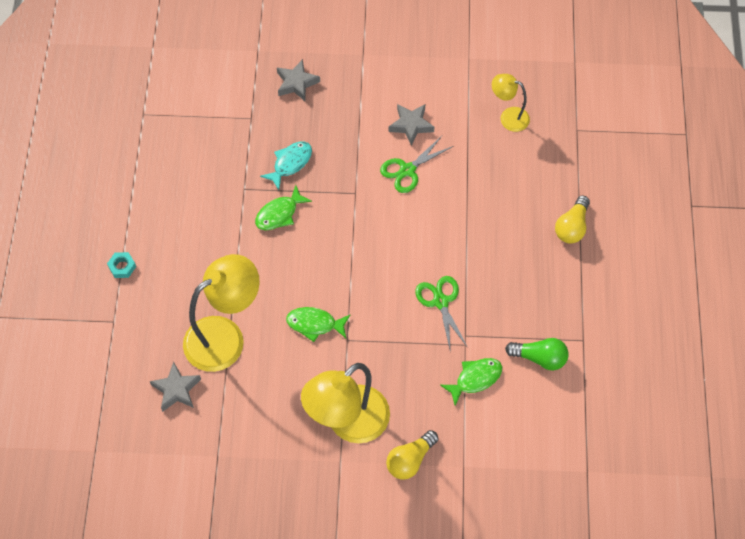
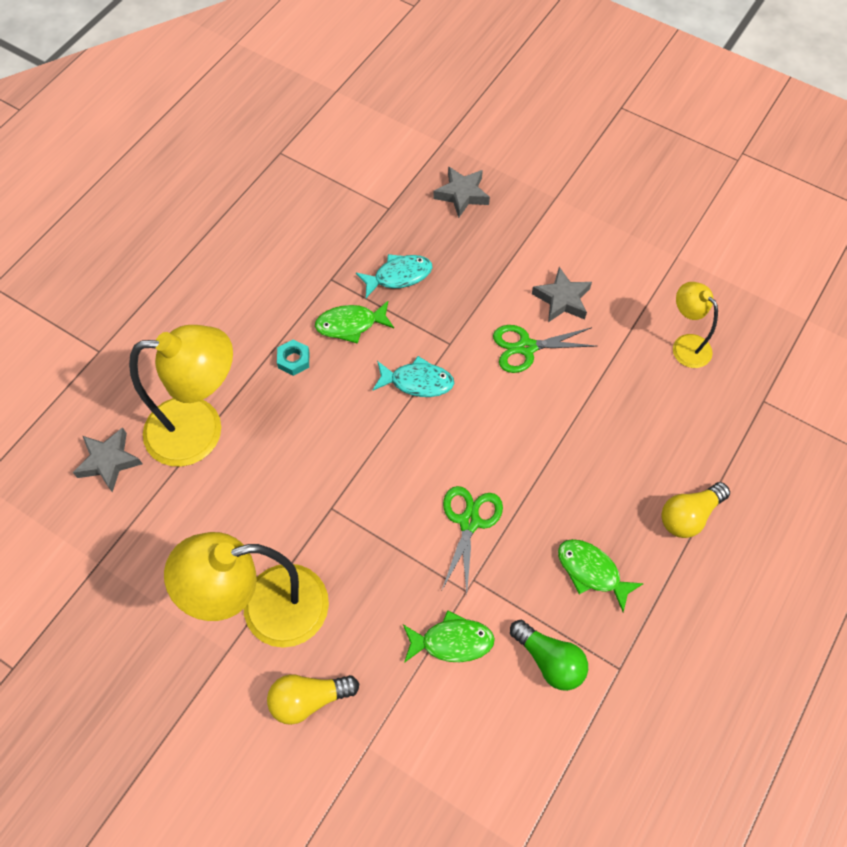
camera: 30 degrees right, 0 degrees up
(122, 267) = (148, 298): turquoise nut -> turquoise nut (293, 360)
(315, 324) = (307, 469): green fish -> green fish (591, 571)
(350, 229) = (417, 382): none -> turquoise fish

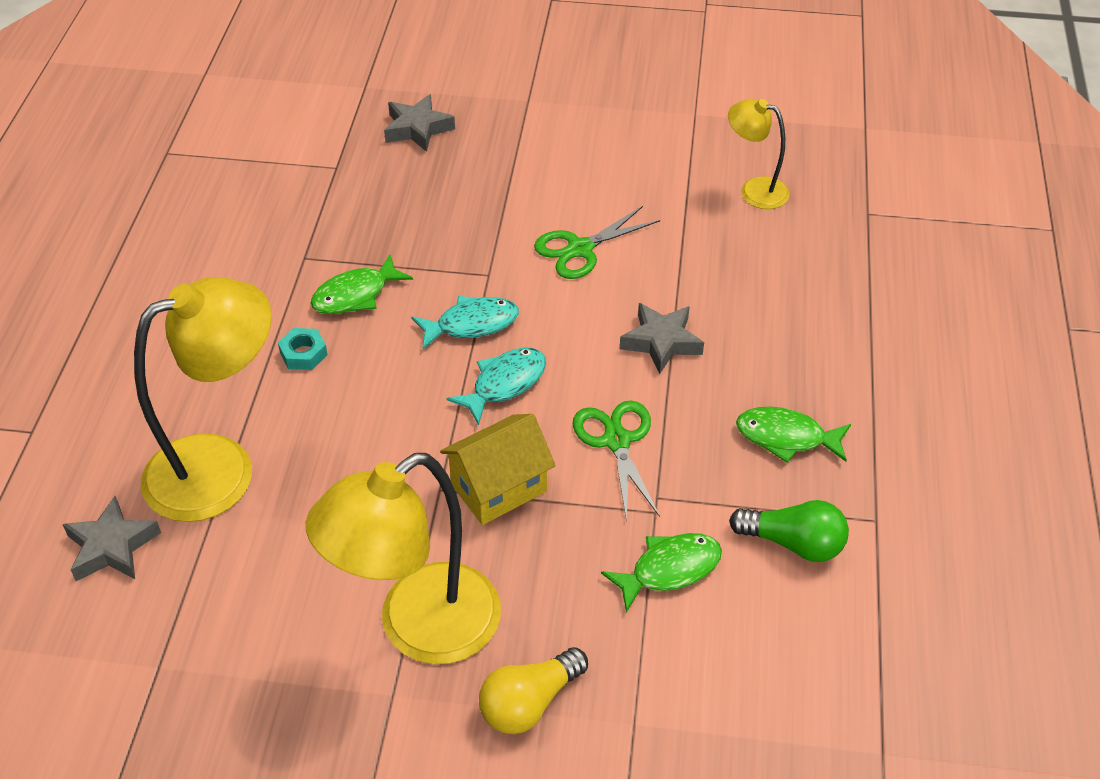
camera: 25 degrees left, 15 degrees down
(370, 524) = (498, 488): none -> yellow house
(399, 276) = (387, 228): turquoise fish -> turquoise fish (504, 384)
(562, 299) = (593, 191): grey star -> grey star (661, 342)
(689, 515) = (857, 345): yellow light bulb -> none

